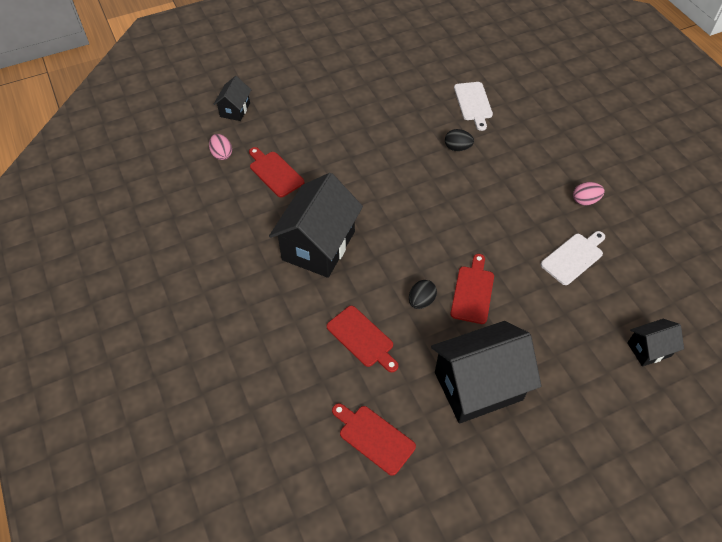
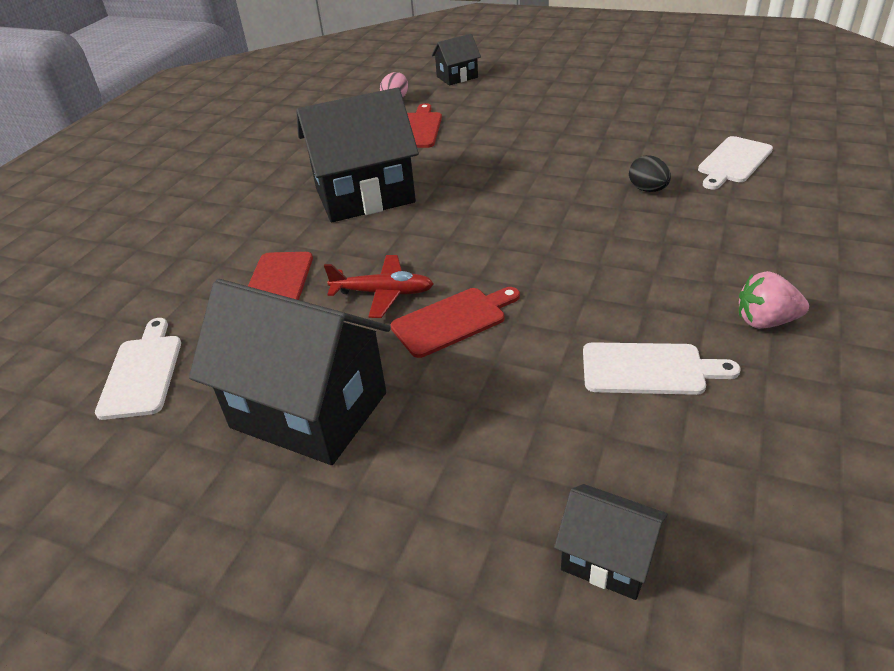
camera: 50 degrees right, 15 degrees down
(374, 437) = (142, 372): red cutting board -> white cutting board
(421, 301) = (383, 293): black egg -> red plane
(585, 201) = (765, 321): pink egg -> pink strawberry

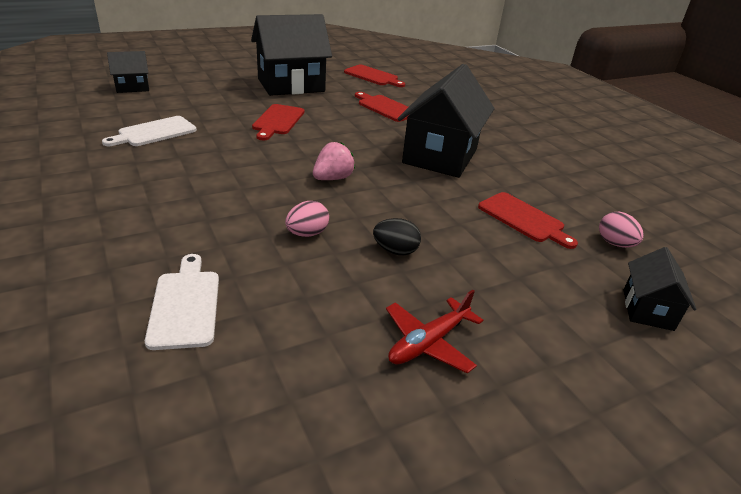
camera: 125 degrees right, 5 degrees down
(142, 372) = (373, 76): white cutting board -> red cutting board
(383, 293) = (330, 120): red plane -> red plane (428, 343)
(598, 174) = (307, 233): none -> pink egg
(647, 189) = (247, 234): black egg -> black egg (395, 251)
(765, 321) = (94, 170): pink strawberry -> pink strawberry (332, 178)

